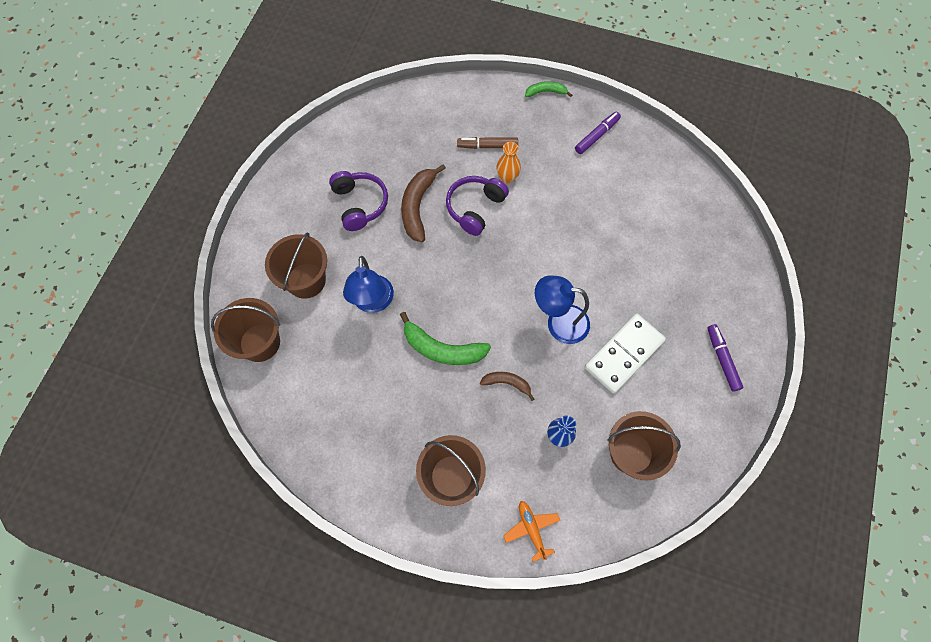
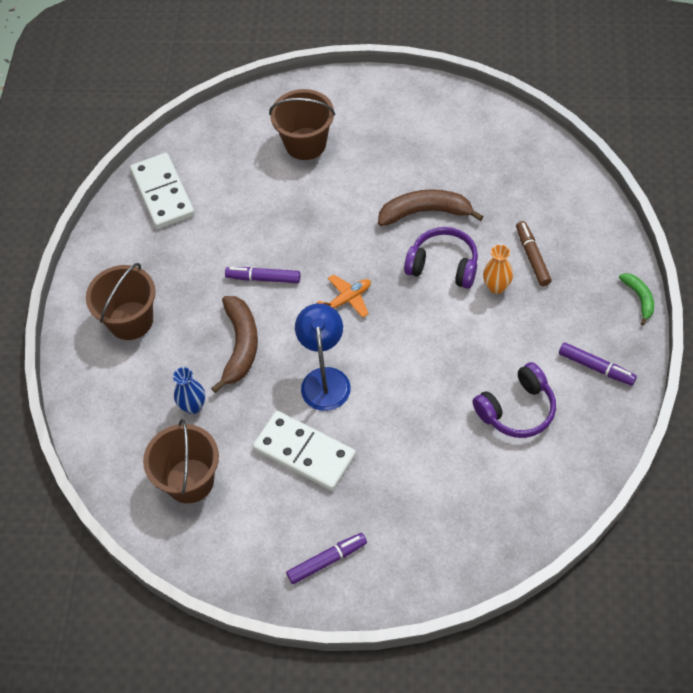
camera: 80 degrees right, 10 degrees down
(260, 342) = (229, 129): brown bucket -> none
(313, 419) = (163, 193): none -> white domino
(359, 204) = (409, 161): purple headphones -> purple headphones (517, 409)
(373, 302) = (298, 205): blue lamp -> none
(442, 349) = (263, 278): green banana -> purple marker
(507, 383) = (240, 345): brown banana -> brown banana, size x1.77
(531, 529) = (91, 402): orange plane -> orange plane (347, 299)

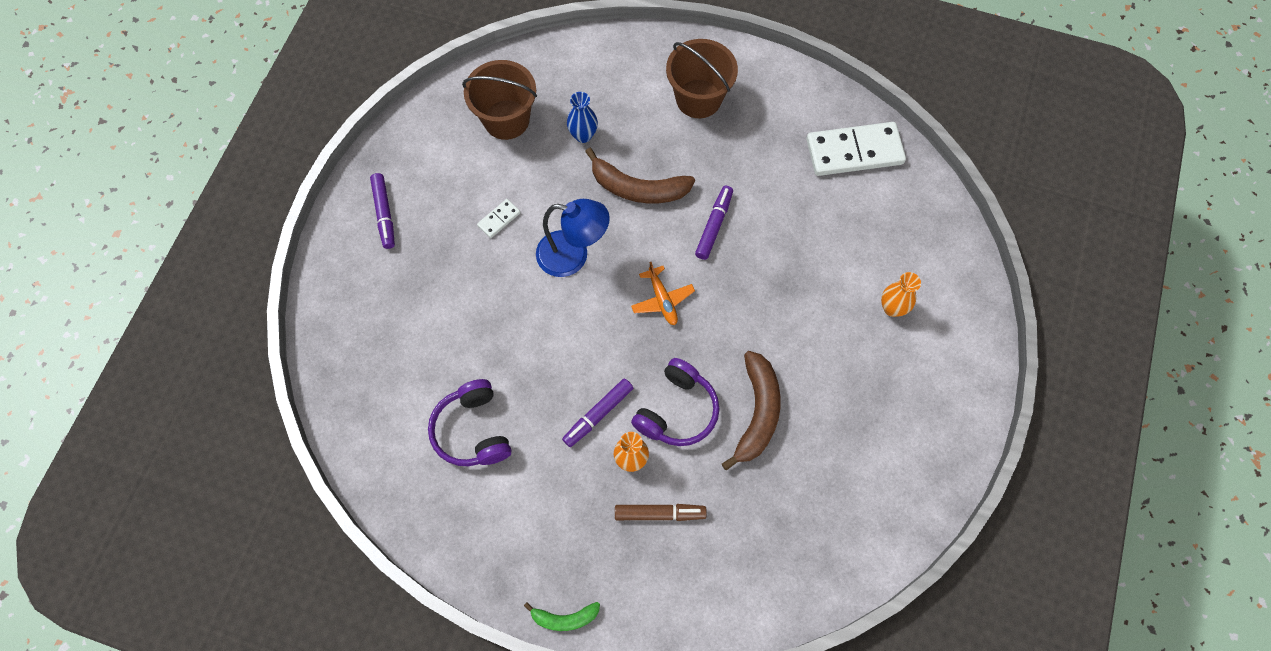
camera: 100 degrees right, 10 degrees up
(304, 453) = (499, 219): white domino -> white domino, size x0.44
(305, 144) = (892, 308): brown bucket -> orange vase
(596, 367) = (493, 532): purple marker -> purple marker (598, 414)

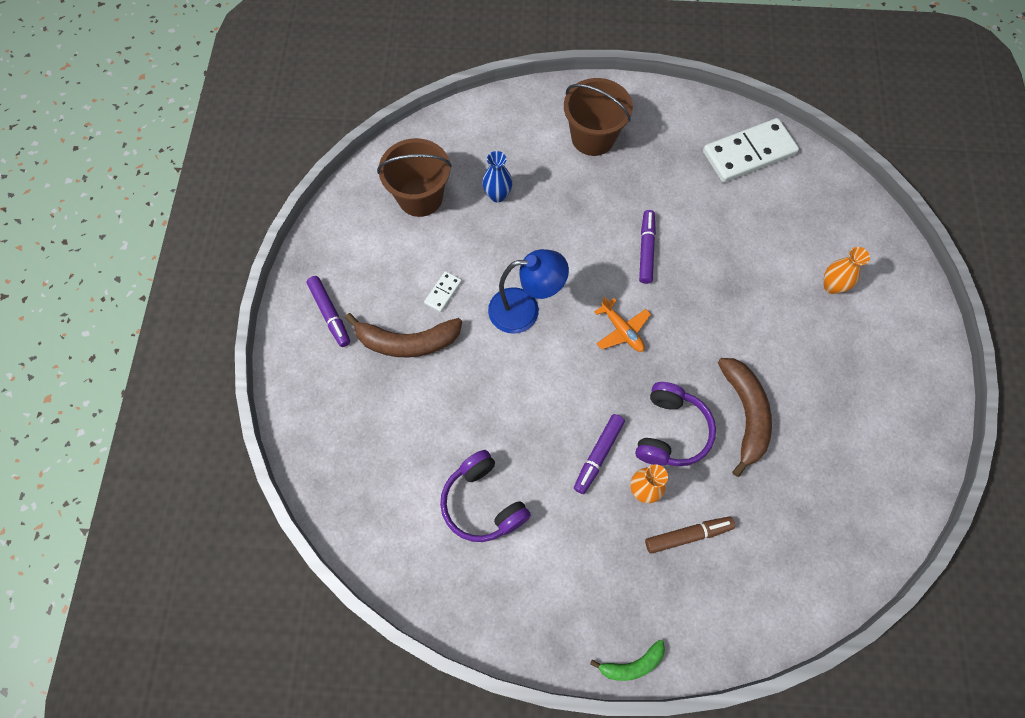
camera: 15 degrees left, 0 degrees up
(638, 188) = (565, 232): brown banana -> brown banana (407, 341)

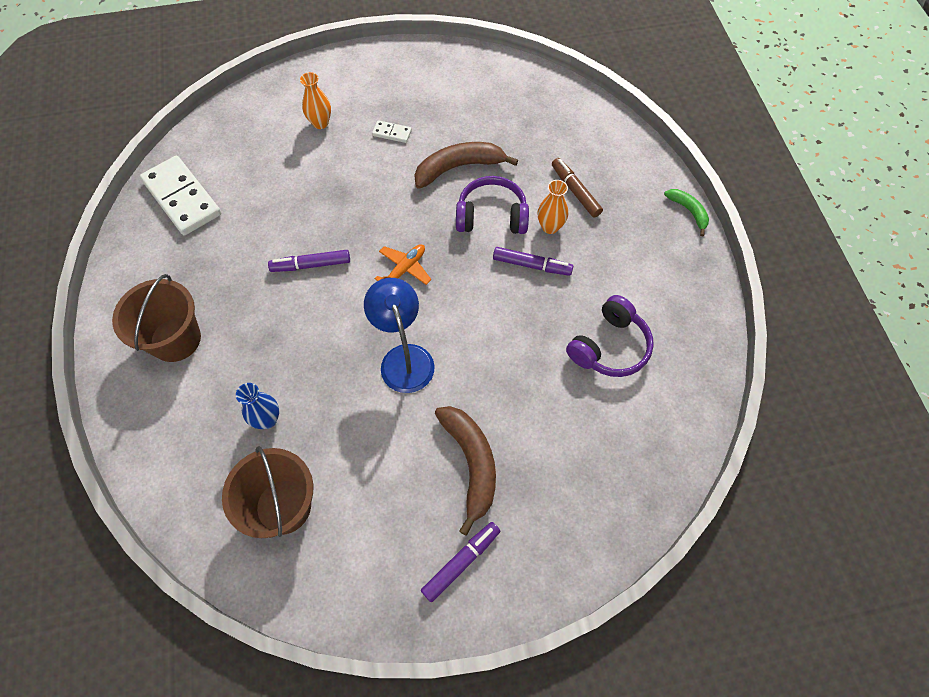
camera: 105 degrees left, 5 degrees down
(443, 292) = (403, 444): white domino -> white domino (392, 133)

